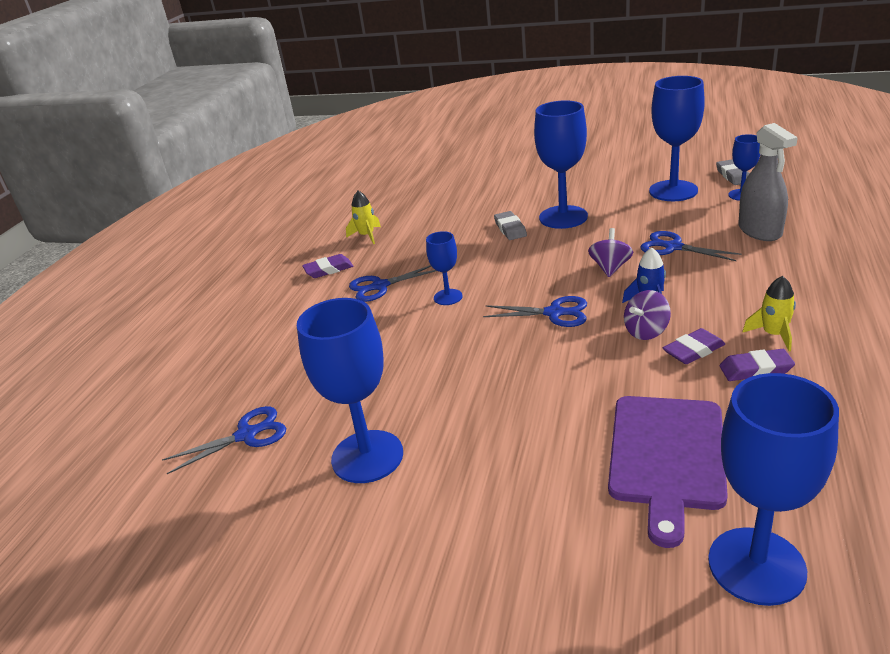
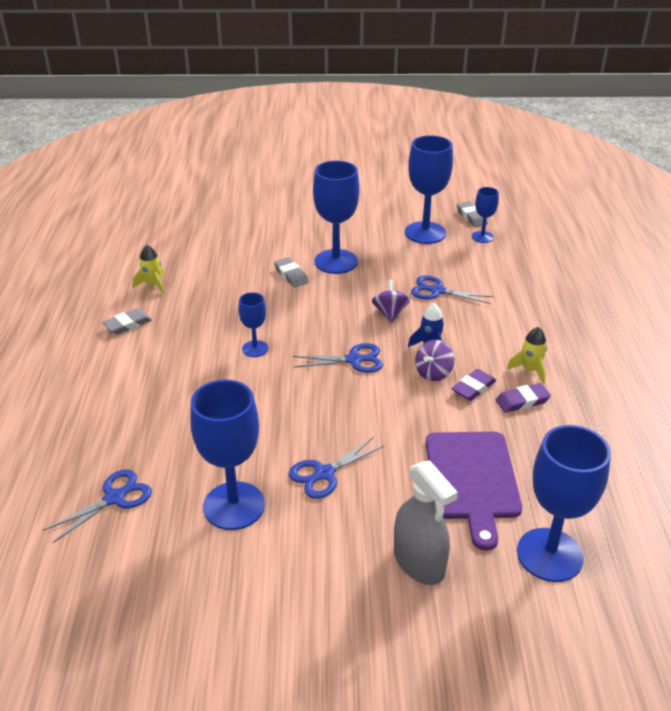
camera: 20 degrees left, 5 degrees up
(328, 269) = (128, 324): purple eraser -> grey eraser
(380, 286) = (186, 340): blue scissors -> blue scissors (324, 473)
(759, 231) = (503, 273): grey spray bottle -> grey spray bottle (419, 562)

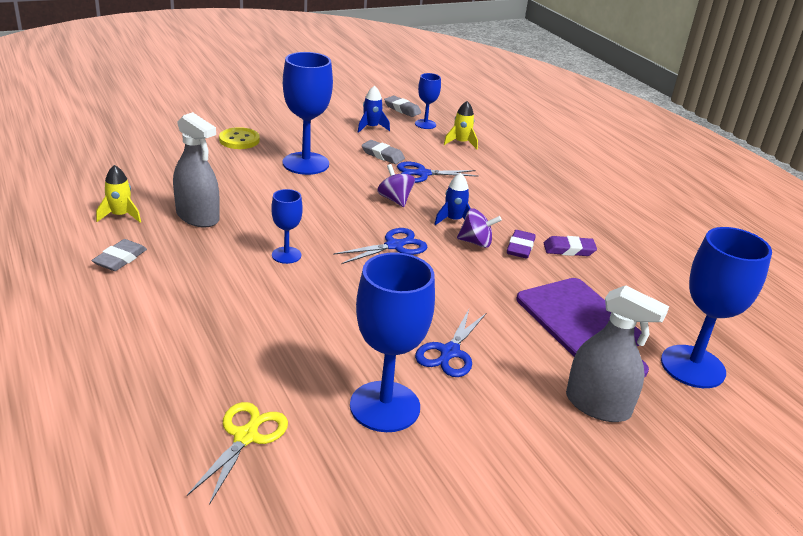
camera: 30 degrees left, 5 degrees down
(114, 498) = (246, 437): blue scissors -> yellow scissors
(210, 298) = (197, 217): none -> grey spray bottle
(291, 275) = (269, 182): grey eraser -> grey eraser (382, 155)
(295, 228) = (239, 140): none -> yellow button
(425, 233) = (371, 127): blue goblet -> blue rocket
(433, 373) = (476, 242): purple spinning top -> purple spinning top turned 90 degrees counterclockwise
(522, 401) = (569, 250): purple eraser -> purple eraser turned 45 degrees clockwise
(530, 370) = (554, 224): yellow rocket -> yellow rocket (461, 143)

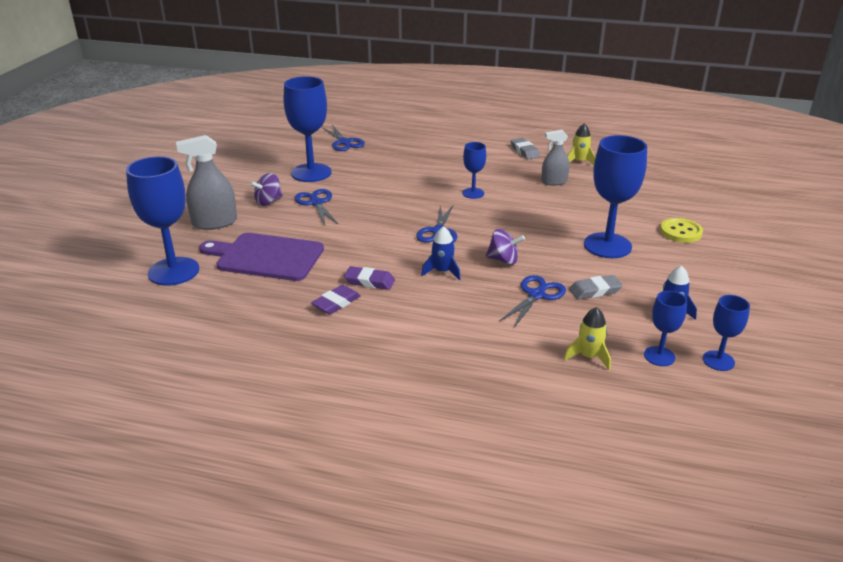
camera: 135 degrees right, 0 degrees up
(197, 217) = (554, 182): grey spray bottle -> grey spray bottle, size x0.65
(246, 437) = (344, 142): yellow scissors -> blue scissors
(402, 109) = (718, 361): grey eraser -> blue goblet
(476, 242) = (401, 265): purple spinning top -> purple spinning top (268, 202)
(520, 247) = (369, 281): purple eraser -> purple eraser turned 45 degrees counterclockwise

